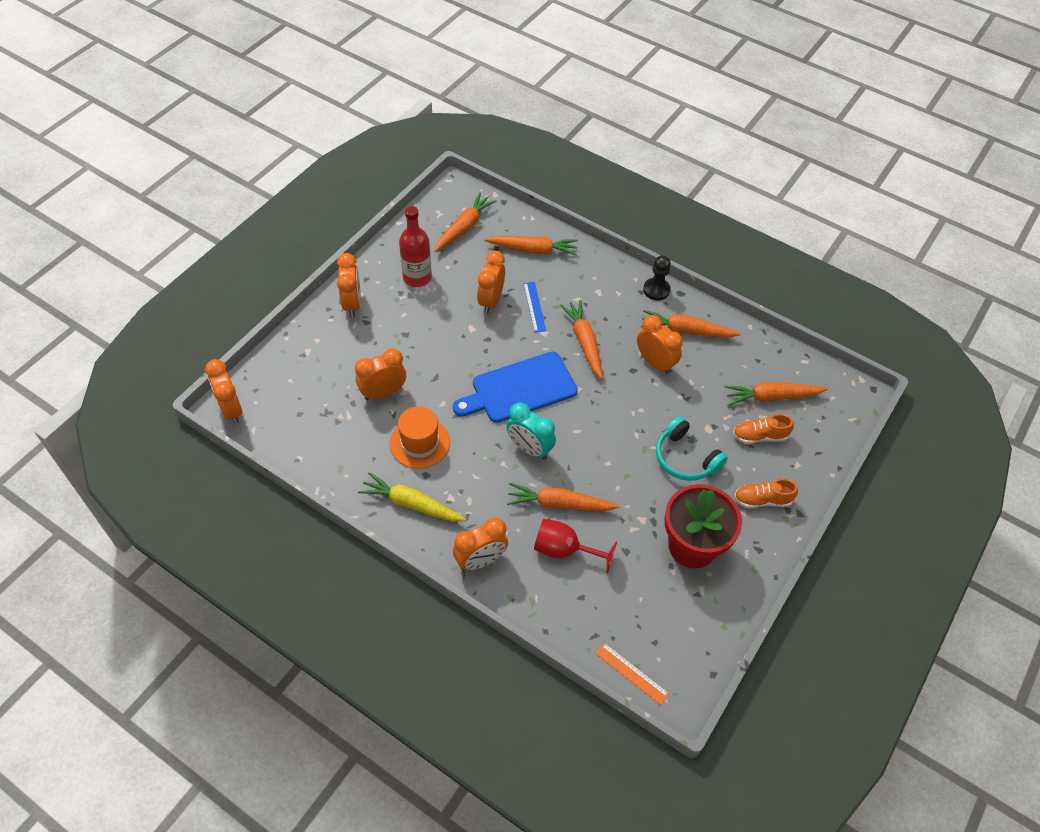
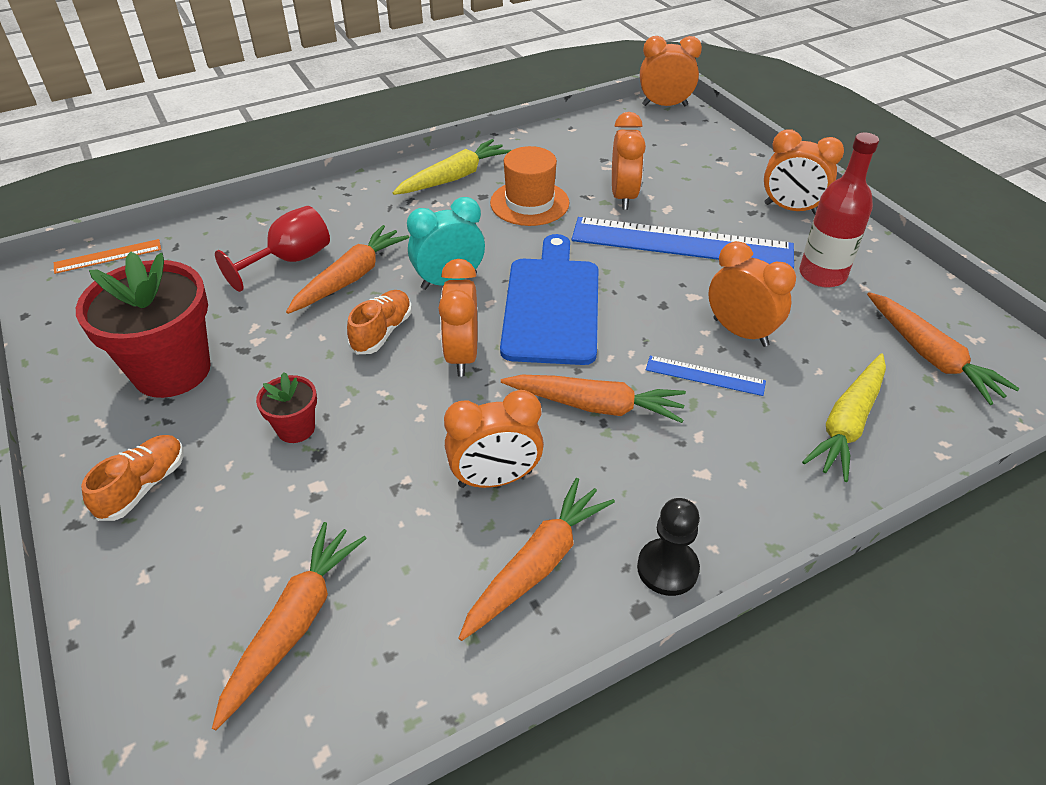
camera: 120 degrees right, 10 degrees down
(421, 347) = (681, 243): none -> blue ruler
(480, 560) = (342, 201): orange clock -> orange clock (462, 355)
(533, 250) = (847, 423): orange carrot -> yellow carrot
(685, 458) = (296, 428): turquoise headphones -> red flower pot
(759, 436) = (241, 552): orange shoe -> orange shoe (382, 332)

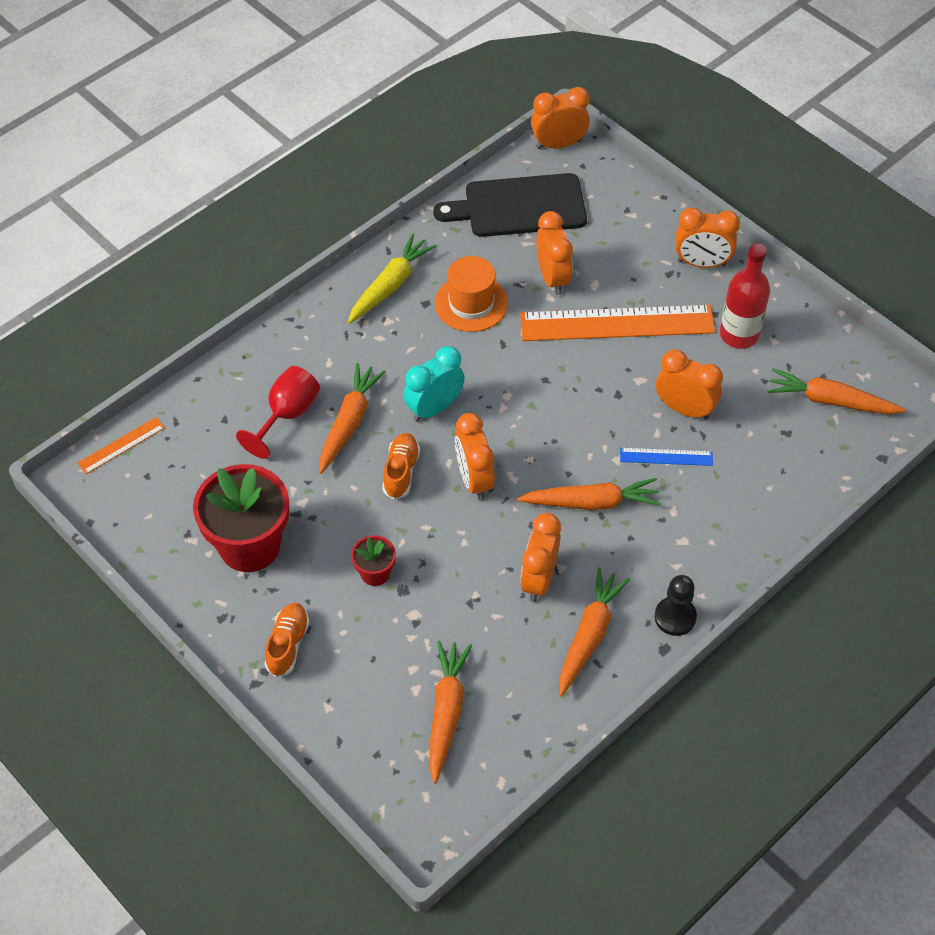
camera: 15 degrees left, 10 degrees up
(495, 479) = (538, 579): orange clock -> orange clock turned 135 degrees clockwise
(552, 305) = (528, 414): blue cutting board -> none
(609, 141) = (519, 206): none -> black cutting board
(681, 243) = (617, 323): blue ruler -> orange ruler
(847, 423) = (777, 476): yellow carrot -> none
(930, 356) = (831, 401): orange carrot -> orange carrot turned 150 degrees clockwise

